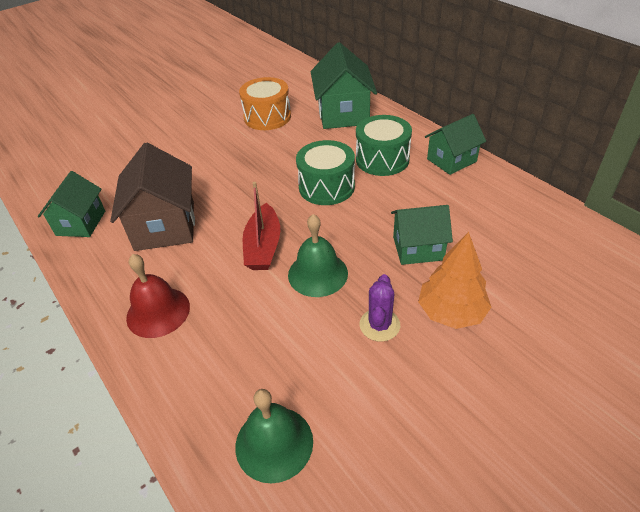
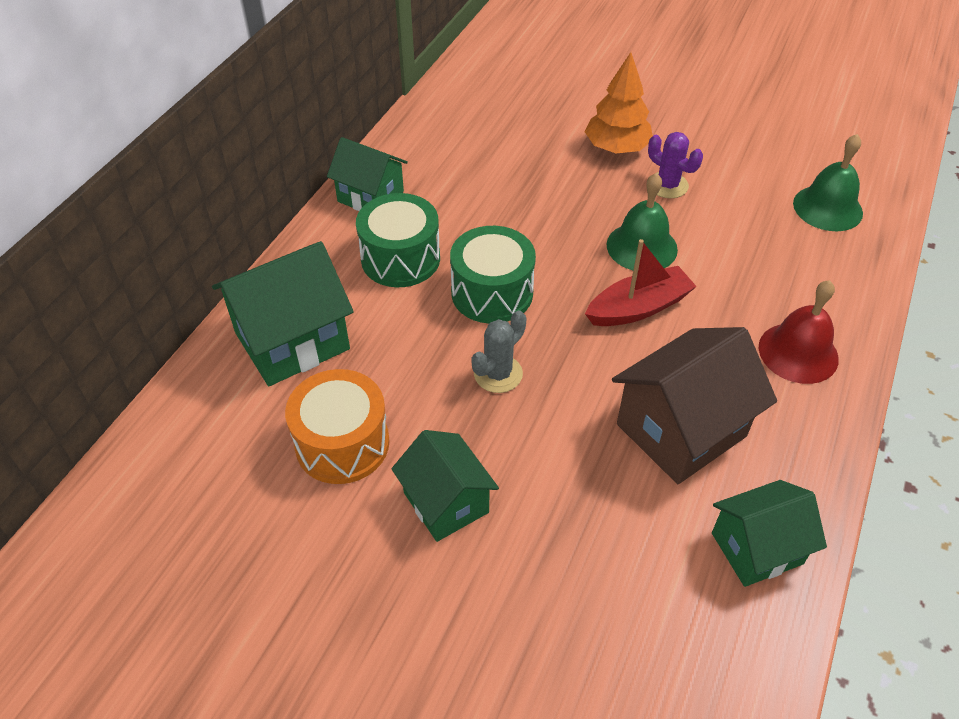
camera: 120 degrees left, 5 degrees up
(264, 172) = (498, 374): none -> grey cactus
(379, 325) = (667, 185): purple cactus -> purple cactus turned 60 degrees clockwise
(418, 248) = (549, 186): green house -> green house (446, 502)

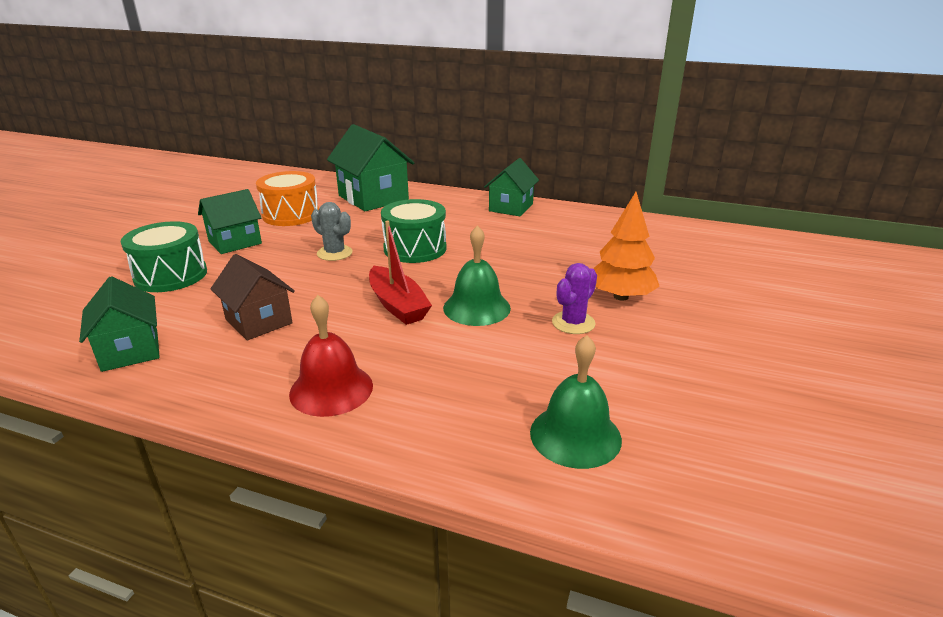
camera: 85 degrees right, 20 degrees down
(400, 258) = (448, 219): green drum -> green drum (171, 275)
(681, 430) = (259, 321): brown house -> brown house, size x0.65

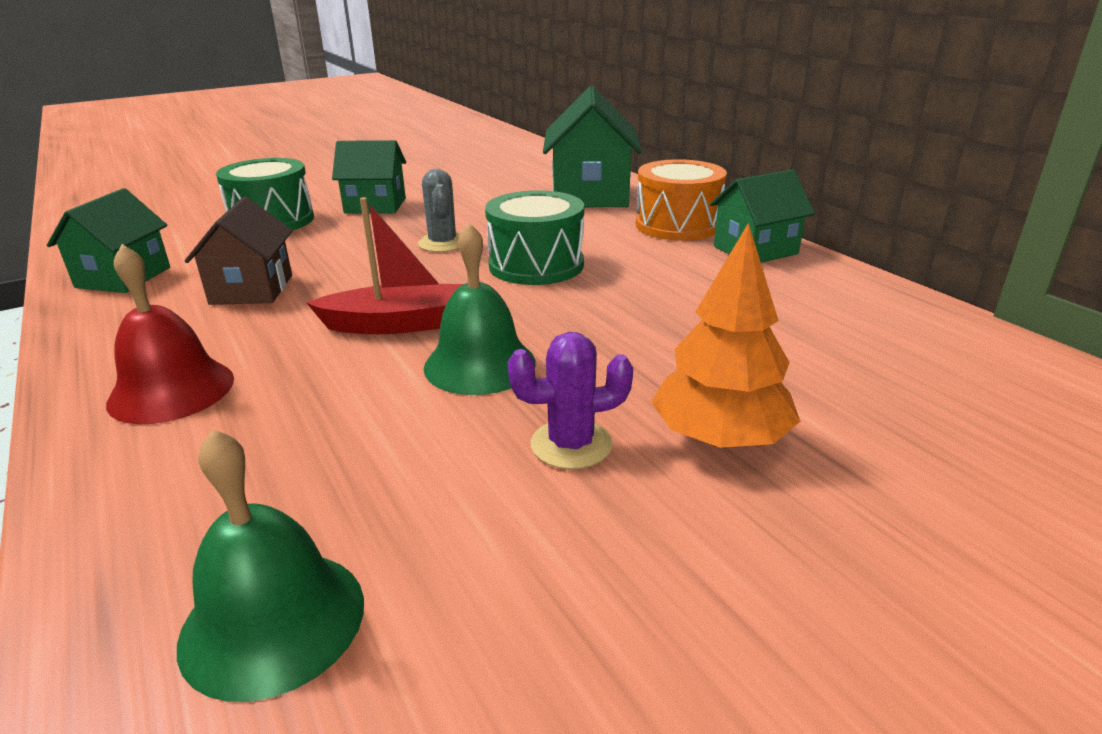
camera: 40 degrees right, 0 degrees up
(291, 215) = (473, 192): orange drum -> orange drum (677, 225)
(397, 305) = (399, 324): red boat -> red boat turned 105 degrees counterclockwise

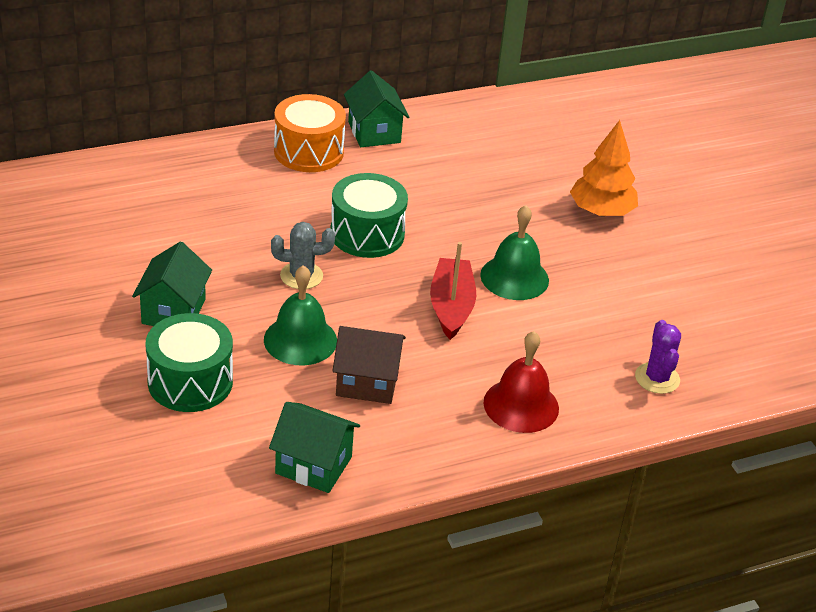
camera: 85 degrees left, 10 degrees up
(273, 621) = (707, 350): green bell -> green bell (300, 340)
(571, 444) = (600, 257): purple cactus -> purple cactus (657, 378)
(590, 195) = (208, 178): green house -> none

